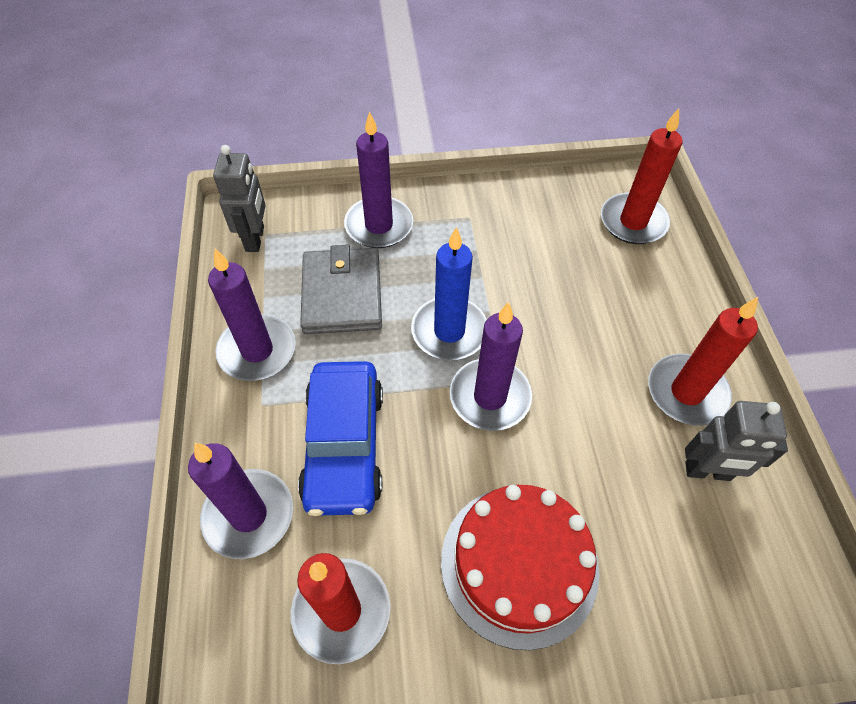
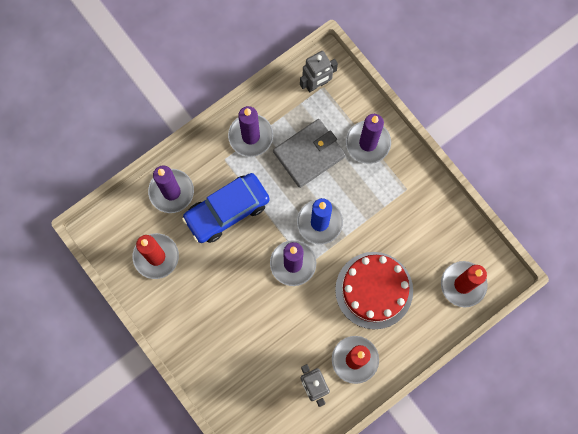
camera: 60 degrees right, 20 degrees up
(519, 564) = (217, 319): red cake -> red cake (374, 290)

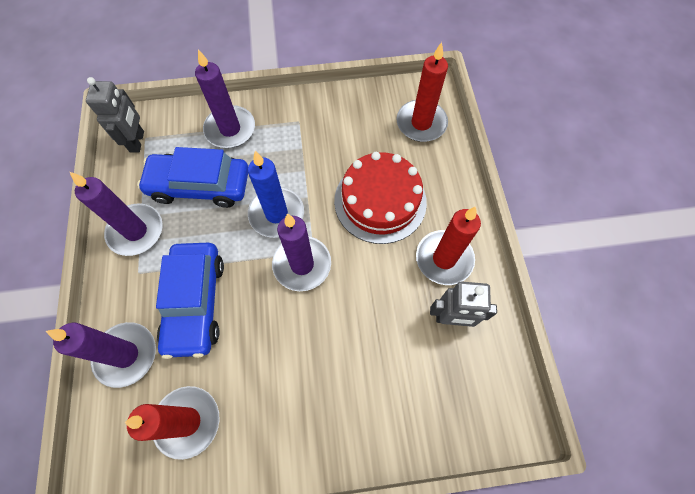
camera: 60 degrees left, 10 degrees down
(309, 154) = (200, 186): grey wallet -> blue car

